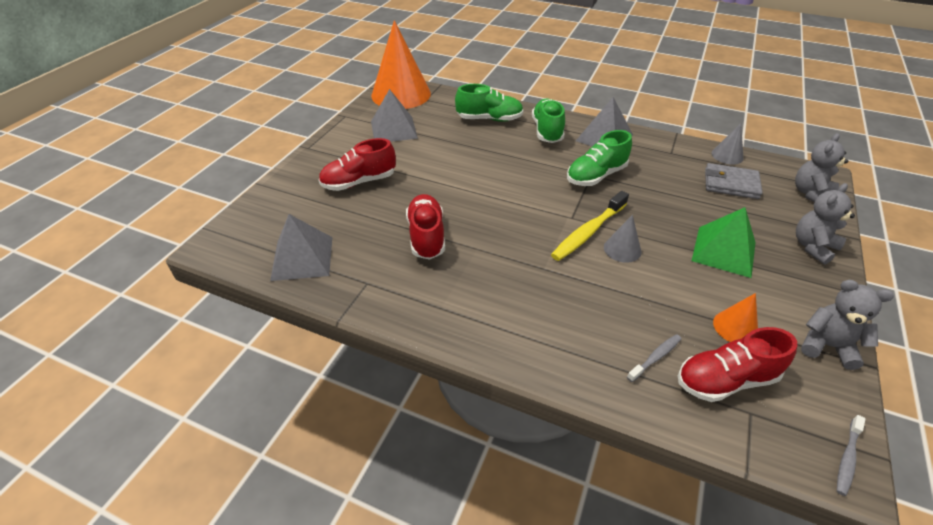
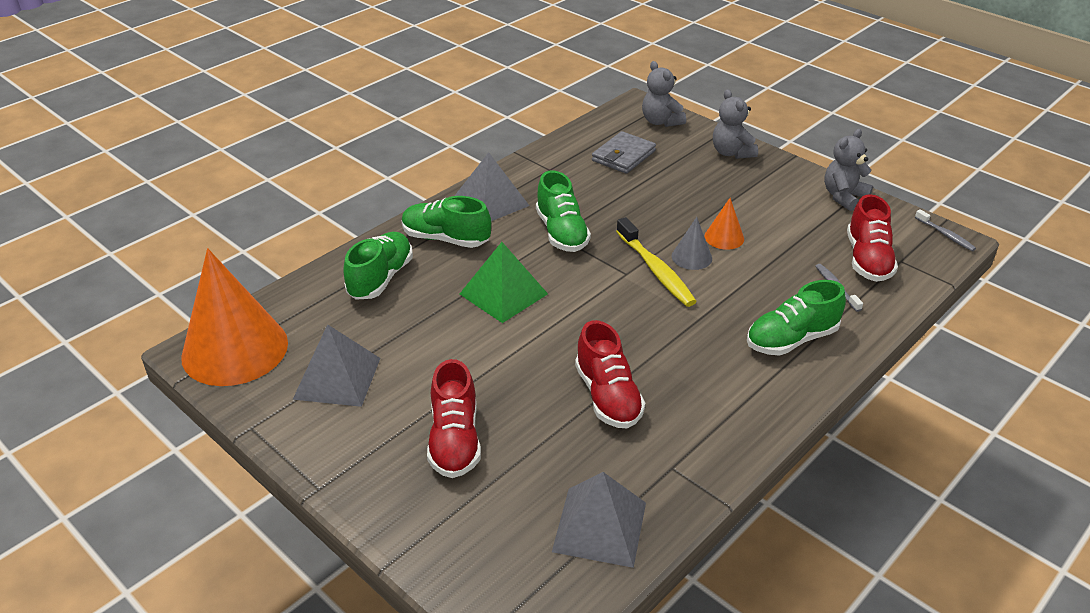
camera: 70 degrees left, 5 degrees down
(426, 236) = (608, 396): red shoe -> red shoe turned 120 degrees counterclockwise
(552, 332) = (791, 339): none -> green shoe
(724, 251) = (719, 199): green pyramid -> green pyramid (503, 294)
(727, 155) = (576, 139): grey cone -> none
(735, 327) = (813, 232): orange cone -> orange cone (724, 237)

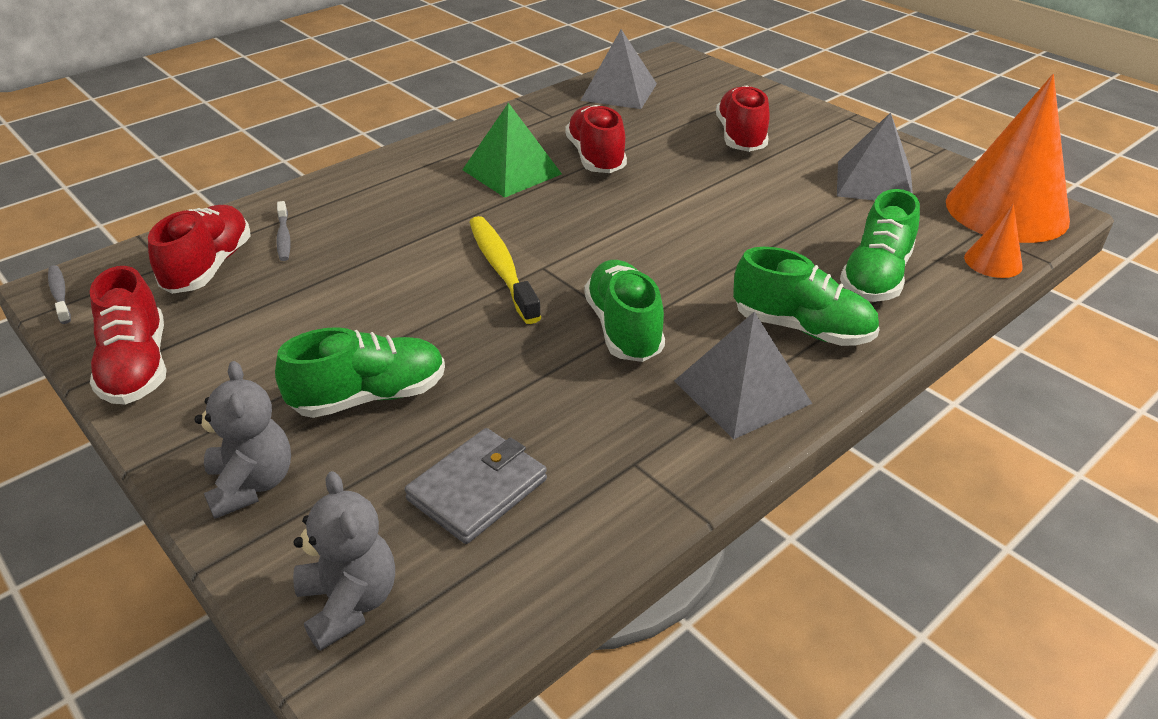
camera: 175 degrees left, 0 degrees up
(503, 294) = (706, 251): green pyramid -> green pyramid (511, 172)
(691, 257) = (445, 283): grey cone -> none
(724, 237) = (382, 308): orange cone -> orange cone (993, 262)
(791, 339) = (382, 191): green shoe -> green shoe (369, 397)
(843, 197) = (137, 367): grey teddy bear -> red shoe

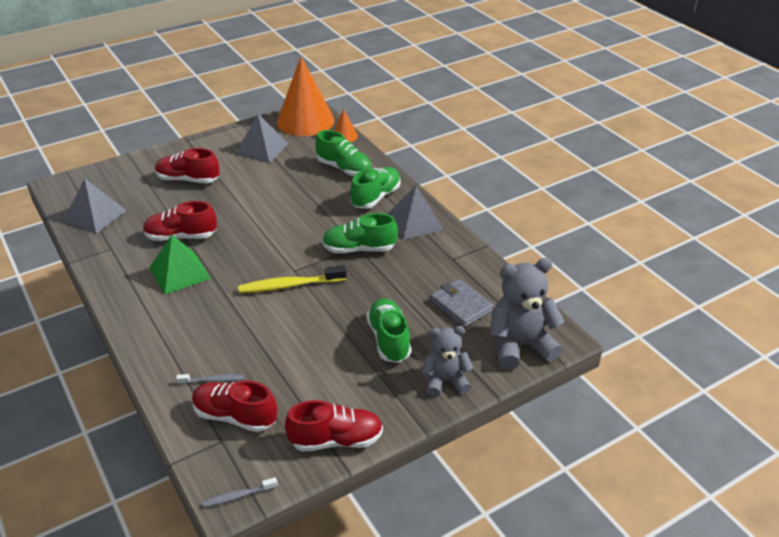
camera: 80 degrees left, 0 degrees up
(349, 603) = (520, 346): grey teddy bear -> grey teddy bear, size x1.55

